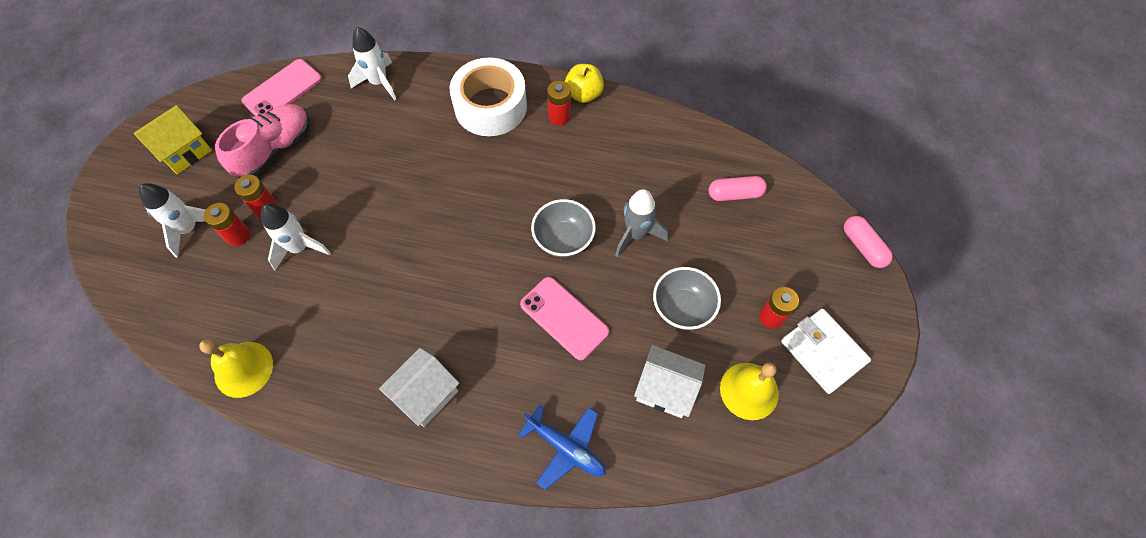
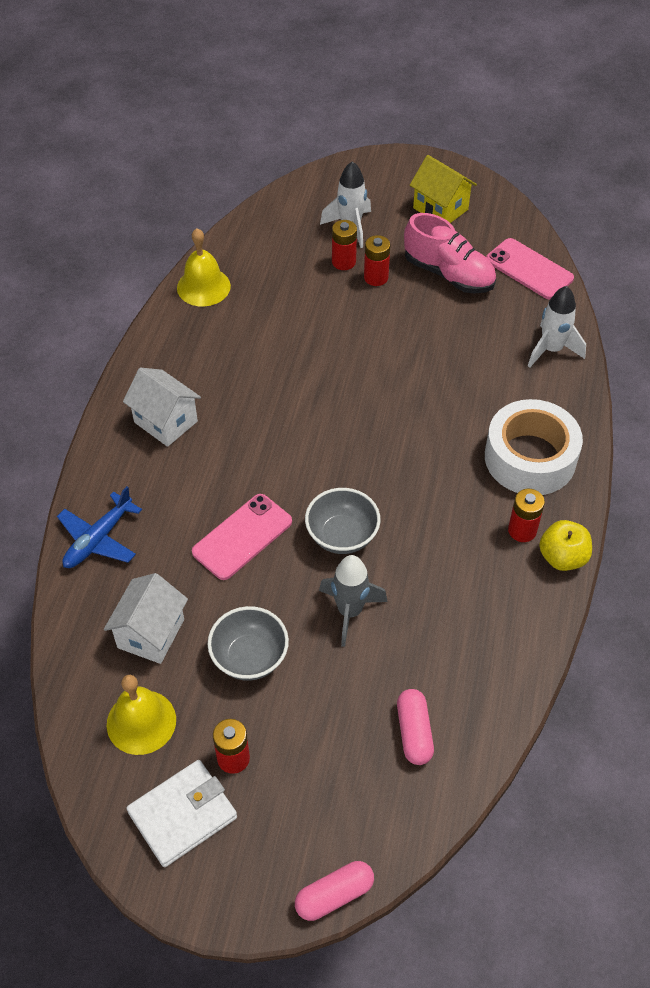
camera: 90 degrees right, 10 degrees down
(300, 248) = (330, 309): white rocket -> none

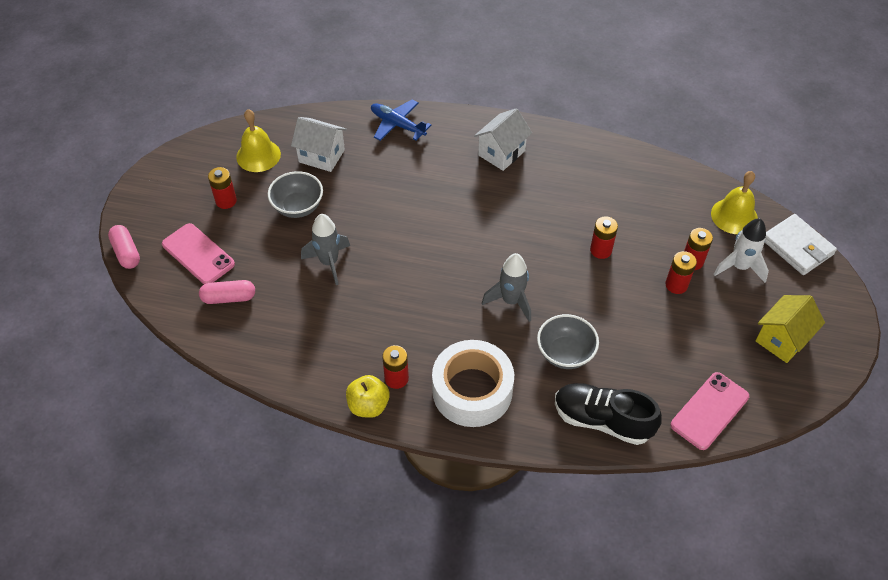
camera: 90 degrees right, 0 degrees up
(183, 815) = (193, 178): white wallet -> white wallet (797, 247)
(203, 287) = (645, 168): yellow bell -> yellow bell (734, 216)
(242, 537) = (396, 200): pink phone -> pink phone (198, 254)
(328, 335) = (601, 250): none -> red battery
(342, 536) = (395, 258): grey bowl -> grey bowl (565, 353)
(404, 419) = (511, 301): none -> grey rocket
(448, 274) = (690, 342): pink shoe -> none
(551, 350) = (602, 420): white rocket -> black shoe

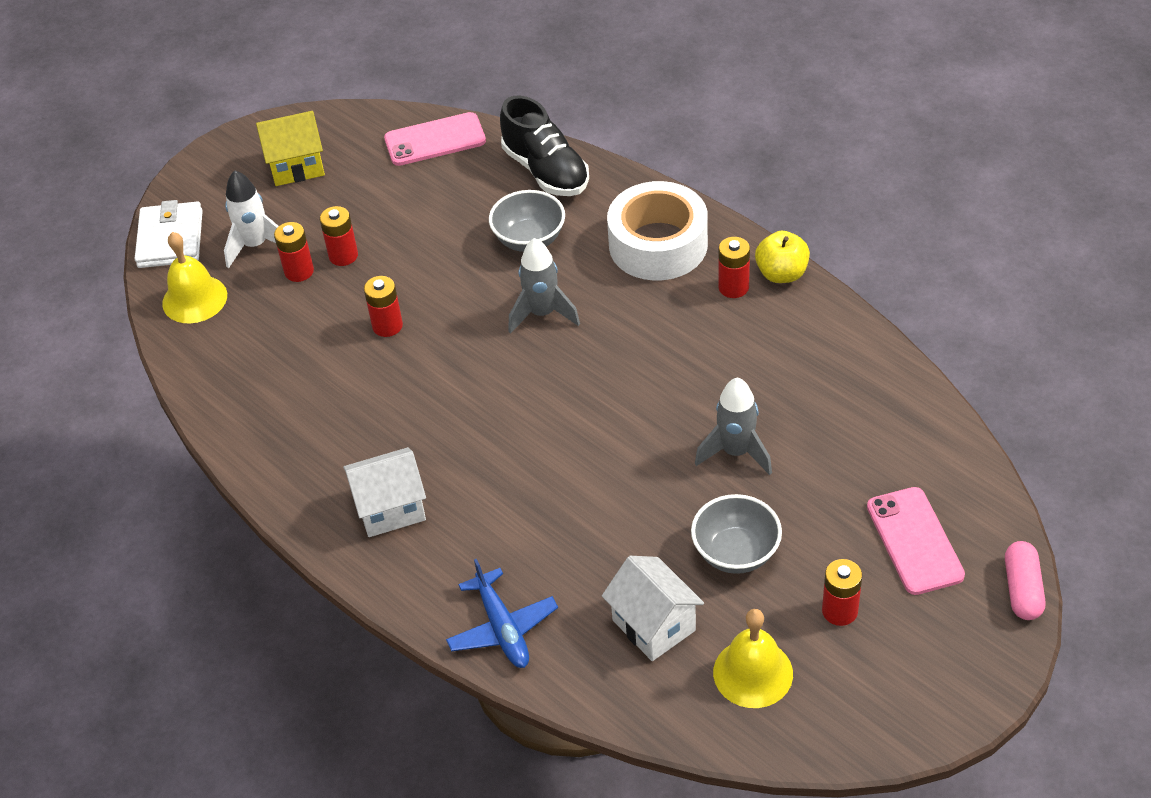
camera: 145 degrees left, 5 degrees down
(229, 298) = (894, 460): pink capsule -> none

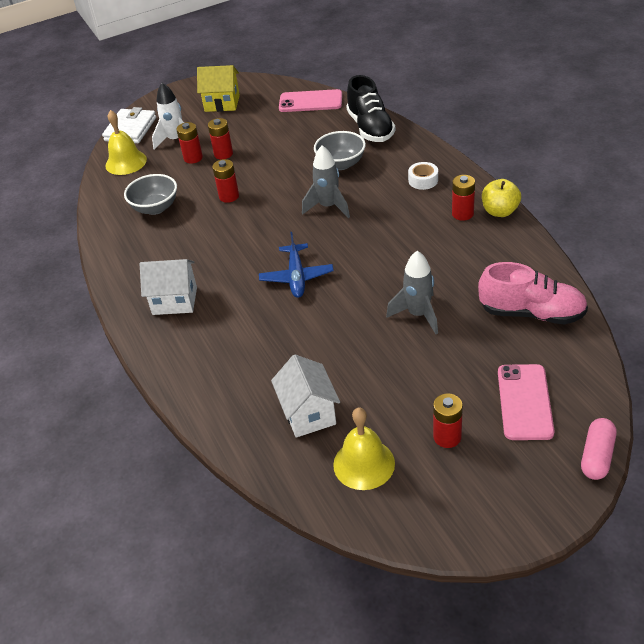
camera: 20 degrees right, 5 degrees down
(502, 628) = (206, 391): blue plane -> blue plane (296, 277)
(658, 244) = (423, 180): white tape -> white tape, size x0.43
(736, 552) = (388, 379): grey bowl -> grey bowl (155, 208)
(878, 417) = (531, 313): none -> pink shoe

